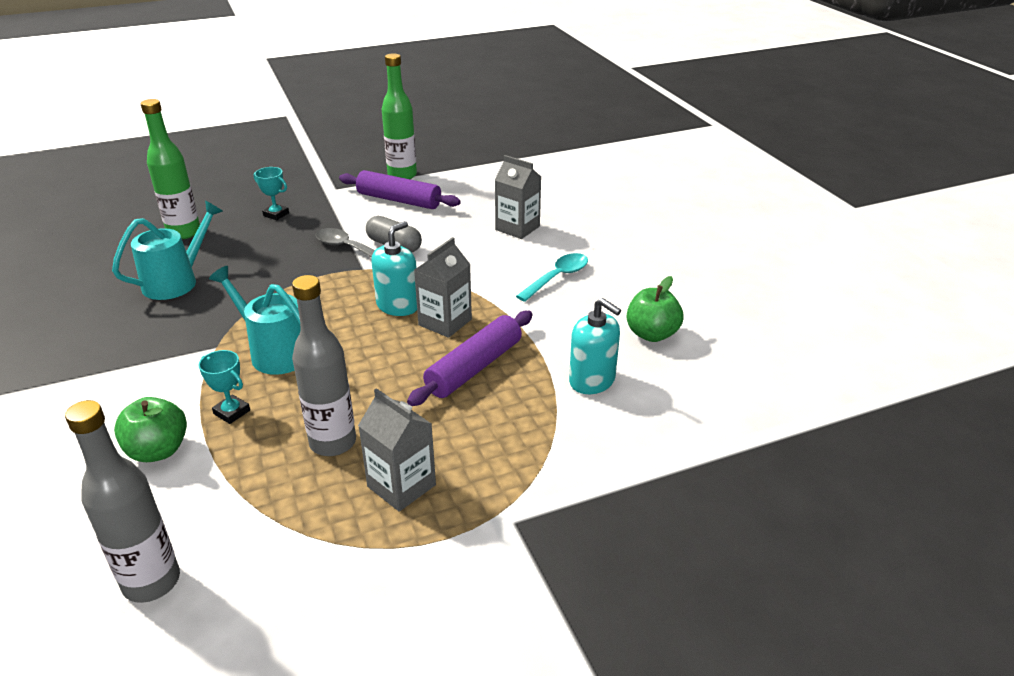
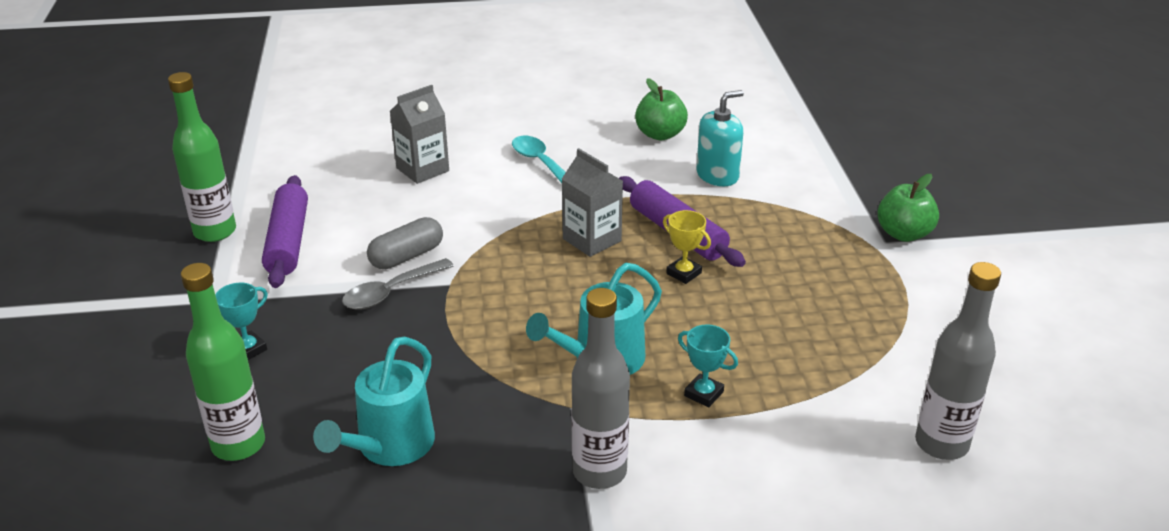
camera: 75 degrees left, 0 degrees up
(158, 450) = (756, 448): green apple -> green apple (903, 234)
(177, 281) = (389, 447): turquoise watering can -> turquoise watering can turned 120 degrees counterclockwise
(232, 412) = (703, 394): turquoise trophy -> turquoise trophy turned 75 degrees clockwise
(333, 442) = (769, 327): grey bottle -> grey bottle (599, 472)
(398, 306) = (545, 266): turquoise soap dispenser -> none
(399, 200) = (288, 241): purple rolling pin -> purple rolling pin turned 45 degrees counterclockwise
(401, 486) = (836, 292): grey carton -> none
(408, 380) = (684, 273): none -> yellow trophy

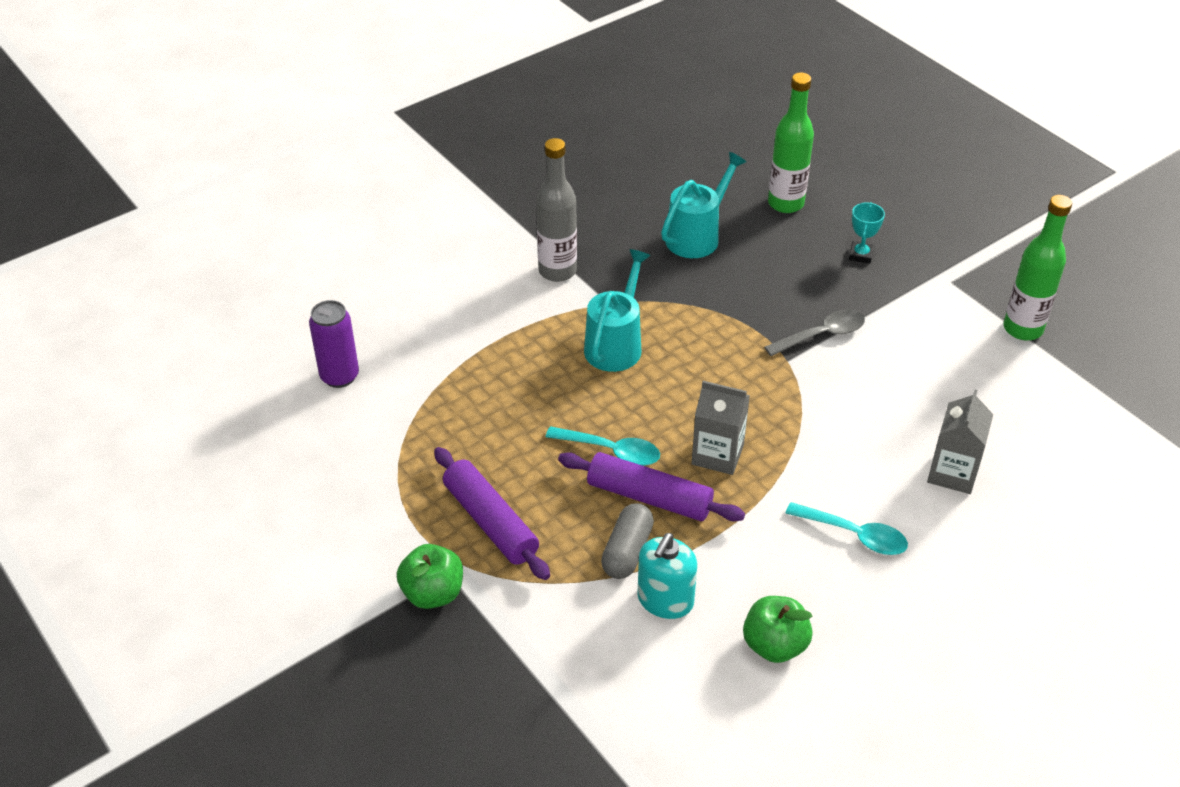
camera: 150 degrees right, 10 degrees up
(288, 241) = (956, 345): purple rolling pin -> purple rolling pin (490, 522)
(389, 447) = (697, 236): turquoise watering can -> turquoise watering can turned 45 degrees clockwise
(391, 292) = (822, 335): grey spoon -> grey spoon turned 45 degrees clockwise
(406, 256) = (849, 371): grey capsule -> grey capsule (627, 551)
(684, 273) = (611, 451): yellow trophy -> turquoise spoon
(703, 394) = (525, 348): turquoise trophy -> none
(941, 444) = (339, 376): grey bottle -> purple can

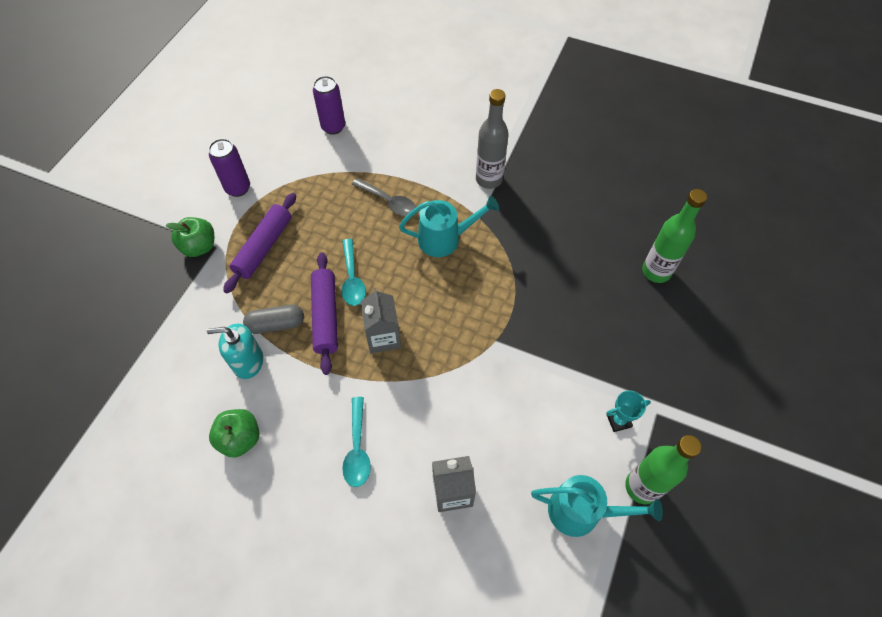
camera: 60 degrees right, 15 degrees up
(361, 515) = (238, 188): none -> purple can
(697, 236) = (580, 235): turquoise watering can -> turquoise watering can (582, 512)
(822, 335) = (536, 351): grey spoon -> grey spoon (388, 202)
(861, 255) = (639, 341): turquoise trophy -> turquoise trophy (618, 421)

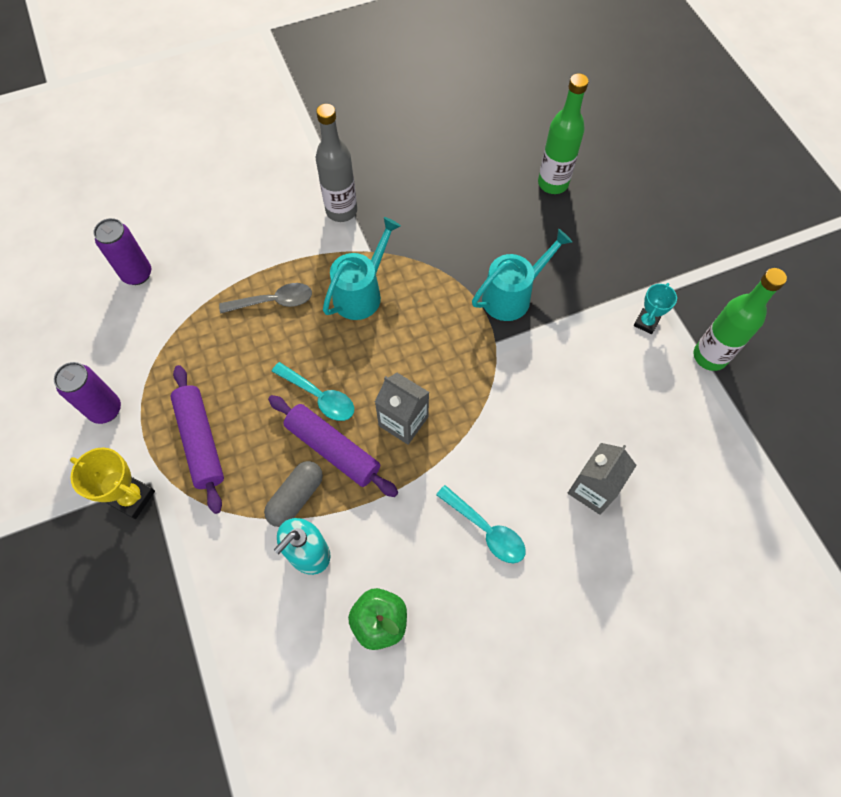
camera: 45 degrees left, 5 degrees up
(199, 247) = (132, 497): green apple -> yellow trophy
(582, 512) = (692, 413): turquoise watering can -> turquoise watering can (512, 296)

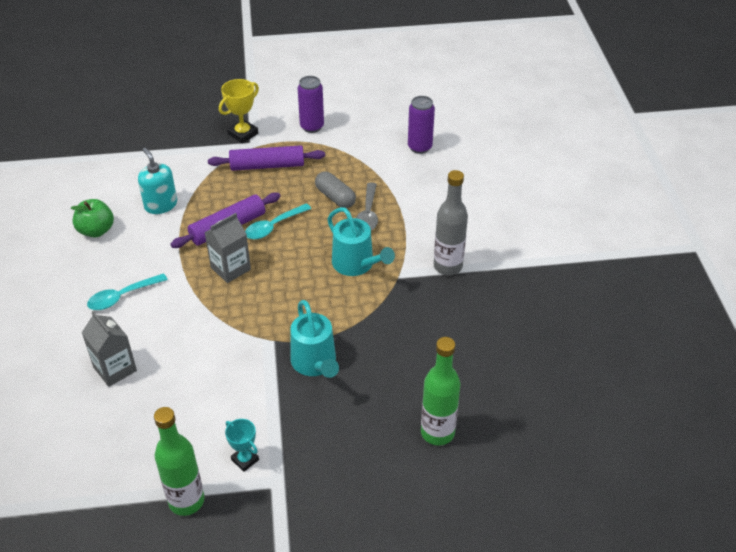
camera: 105 degrees right, 20 degrees down
(296, 497) = (202, 204): grey capsule -> grey capsule (335, 197)

